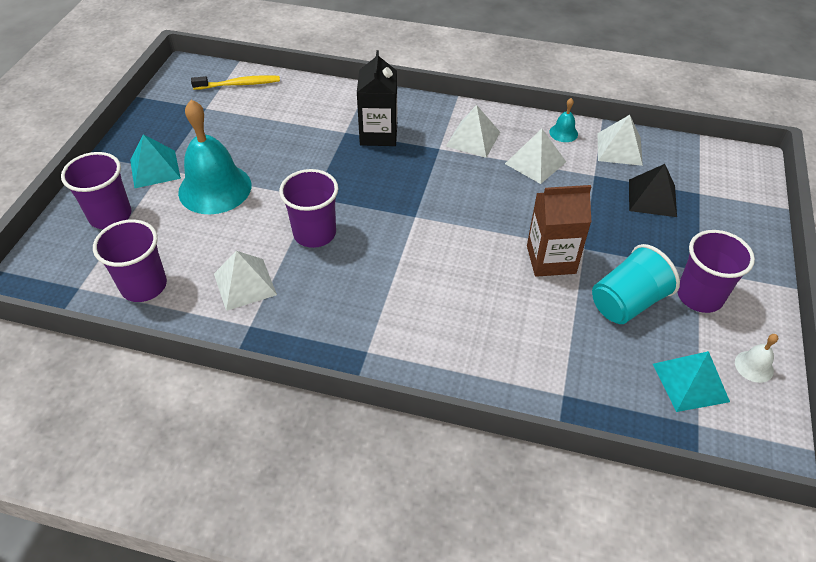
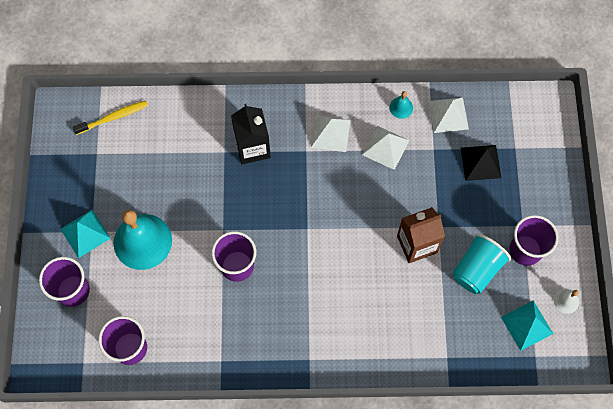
camera: 15 degrees left, 20 degrees up
(244, 284) = (203, 326): white pyramid -> none

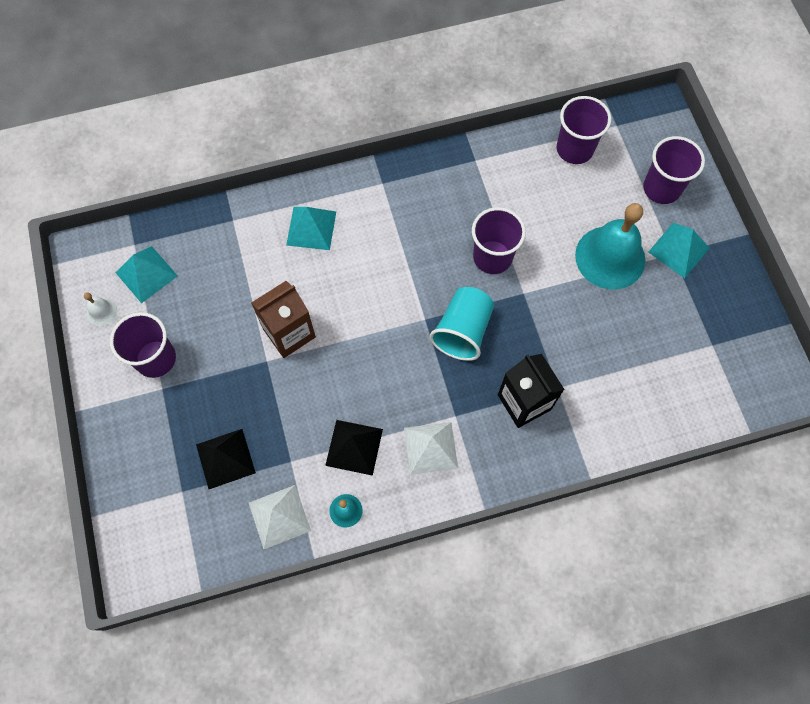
camera: 165 degrees right, 0 degrees up
(113, 117) = (715, 396): yellow toothbrush -> none
(380, 331) = (311, 228): none -> turquoise pyramid
(385, 147) = (354, 447): white pyramid -> black pyramid
(476, 269) = (212, 321): turquoise cup -> turquoise cup (463, 331)

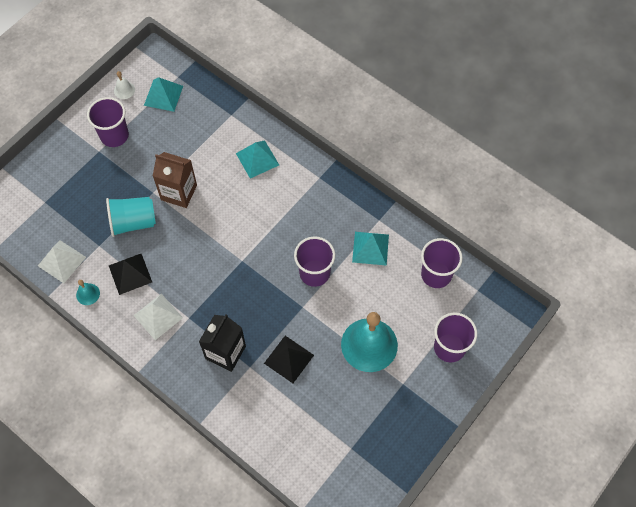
camera: 55 degrees right, 5 degrees down
(225, 458) = (78, 211): black pyramid -> black pyramid (289, 359)
(463, 331) = (249, 287): turquoise cup -> turquoise cup (133, 222)
(678, 250) = (408, 385): turquoise pyramid -> turquoise pyramid (370, 248)

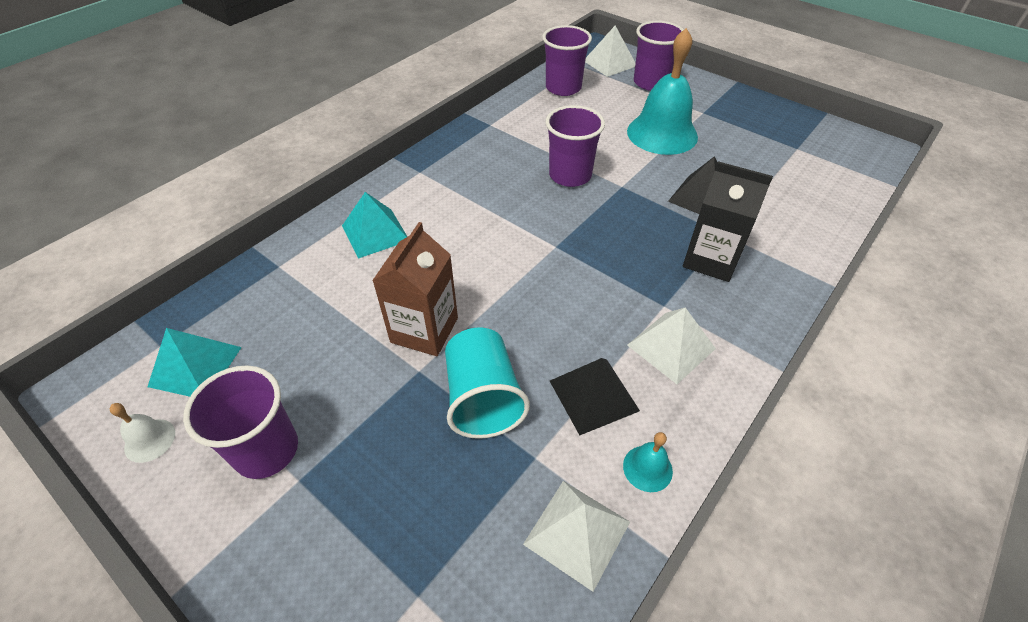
camera: 90 degrees left, 15 degrees down
(370, 248) = (530, 131): turquoise pyramid -> none
(483, 316) = (610, 63): none -> white pyramid

